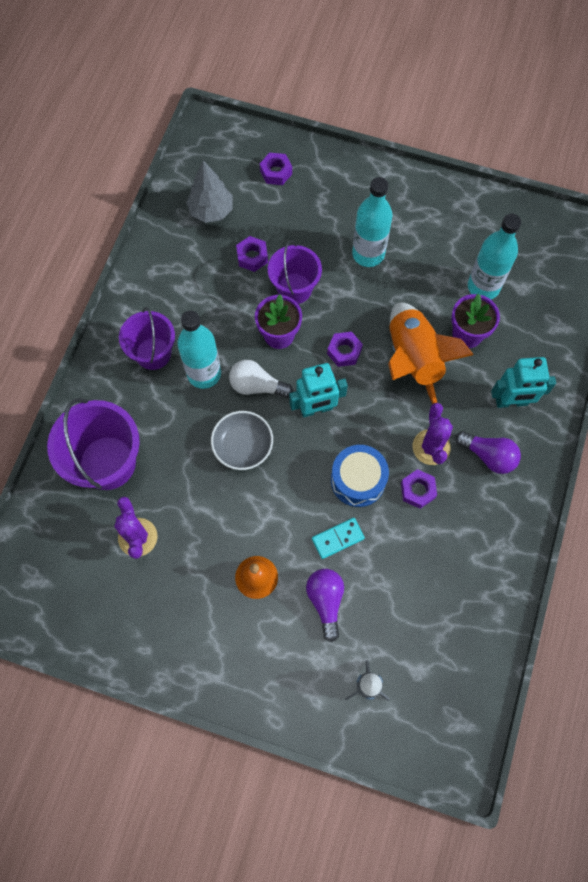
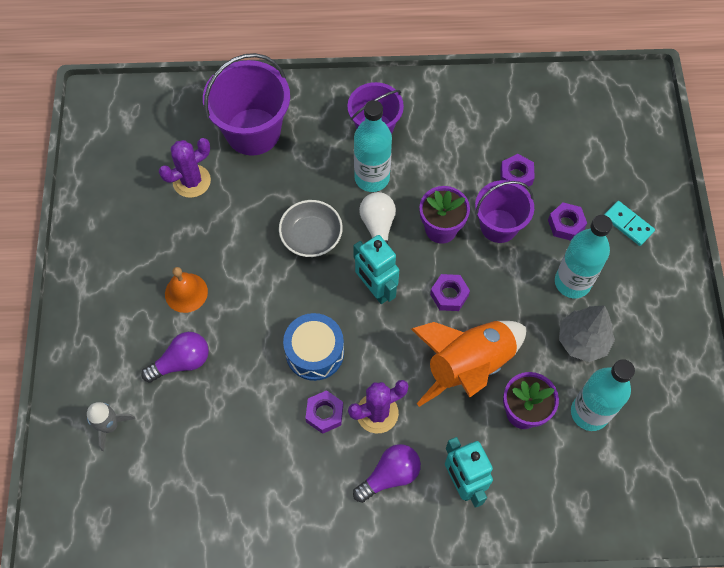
camera: 70 degrees right, 5 degrees down
(211, 210) = (550, 122): grey tree -> grey tree (582, 341)
(276, 172) = (624, 164): purple nut -> purple nut (566, 224)
(337, 538) = (248, 353): turquoise domino -> turquoise domino (628, 224)
(488, 456) = (390, 475): purple light bulb -> purple light bulb turned 135 degrees counterclockwise

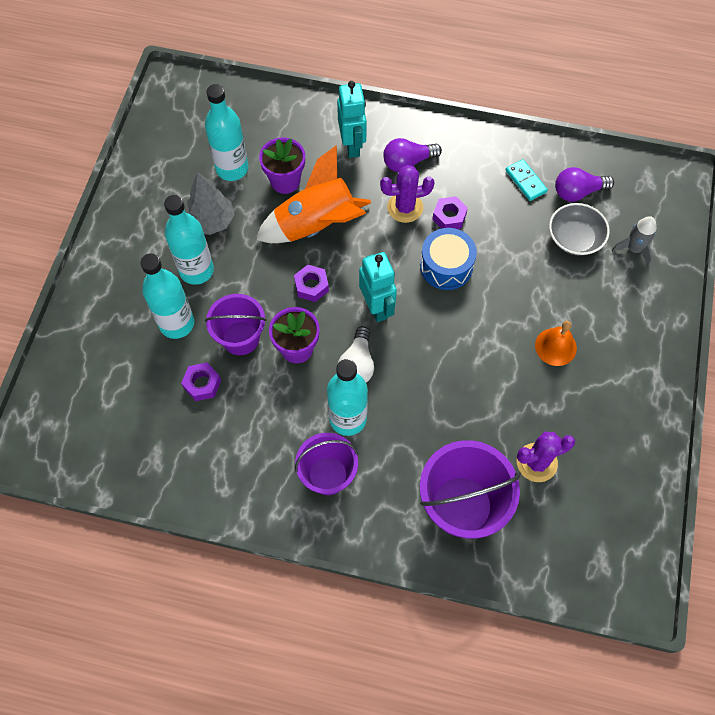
camera: 165 degrees left, 0 degrees up
(182, 362) = (566, 286): purple light bulb -> purple light bulb (577, 192)
(311, 236) = (425, 372): grey bowl -> grey bowl (575, 238)
(566, 224) = (177, 324): purple nut -> turquoise bottle
(628, 224) = (119, 309): turquoise domino -> turquoise domino (525, 181)

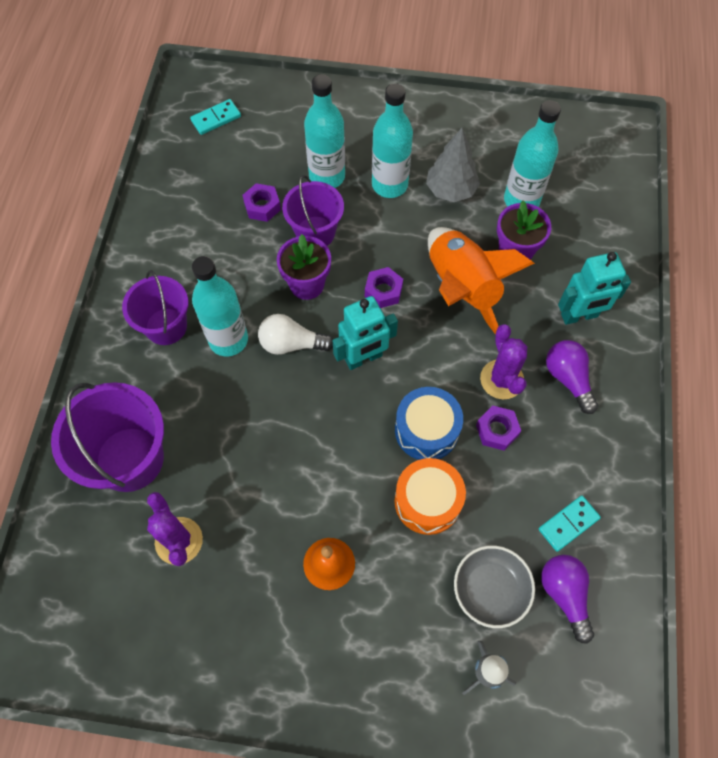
camera: 85 degrees right, 0 degrees up
(80, 426) = (216, 118): none -> turquoise domino
(506, 272) = (427, 501): none -> orange drum

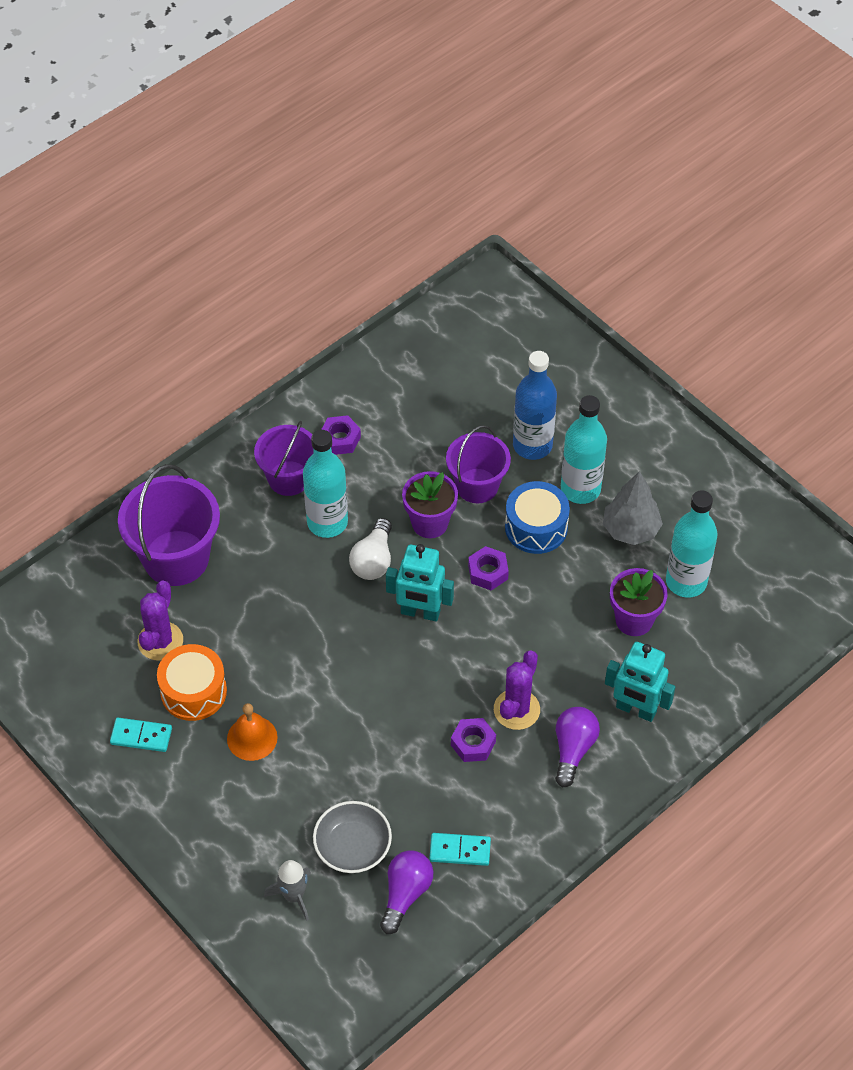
camera: 40 degrees right, 10 degrees down
(216, 118) = (484, 331): turquoise domino -> turquoise domino (141, 736)
(262, 206) = (453, 434): purple nut -> purple nut (340, 439)
(291, 344) = (373, 560): white light bulb -> white light bulb turned 120 degrees counterclockwise
(327, 176) = (532, 445): turquoise bottle -> blue bottle
(426, 430) = (417, 702): blue drum -> blue drum (536, 527)
(427, 501) = (366, 752): orange drum -> orange drum (193, 691)
(461, 288) = (556, 616): orange rocket -> none

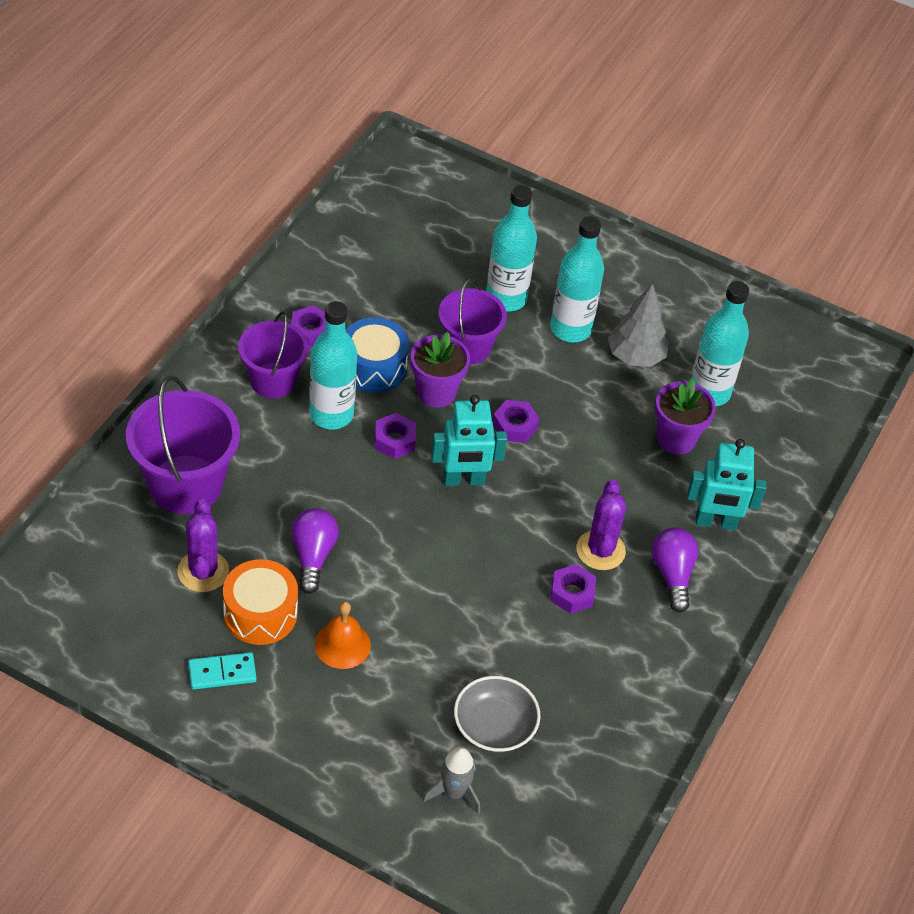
camera: 25 degrees left, 5 degrees down
(373, 560) = (394, 441): white light bulb -> purple nut
(405, 894) = (568, 759): purple light bulb -> purple light bulb (313, 556)
(460, 850) = (604, 701): turquoise domino -> none
(532, 445) = (506, 298): blue bottle -> turquoise bottle
(536, 527) = (543, 373): blue drum -> blue drum (373, 367)

